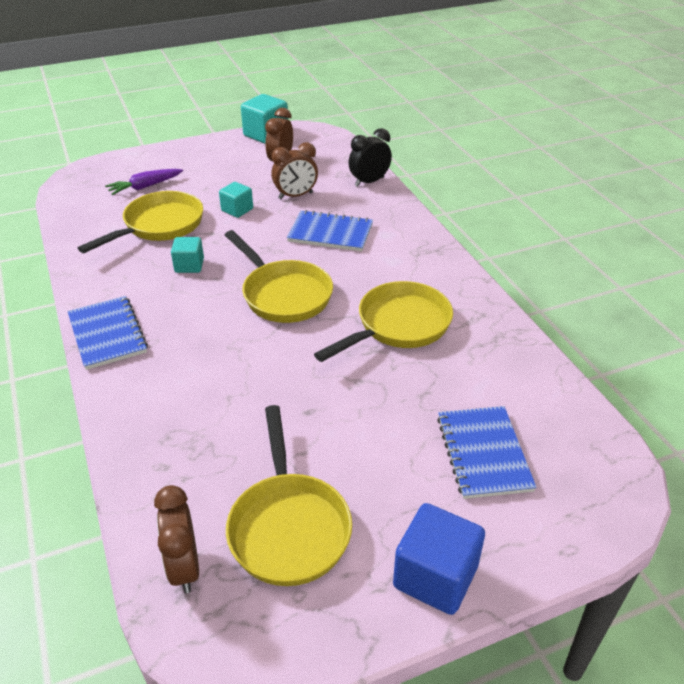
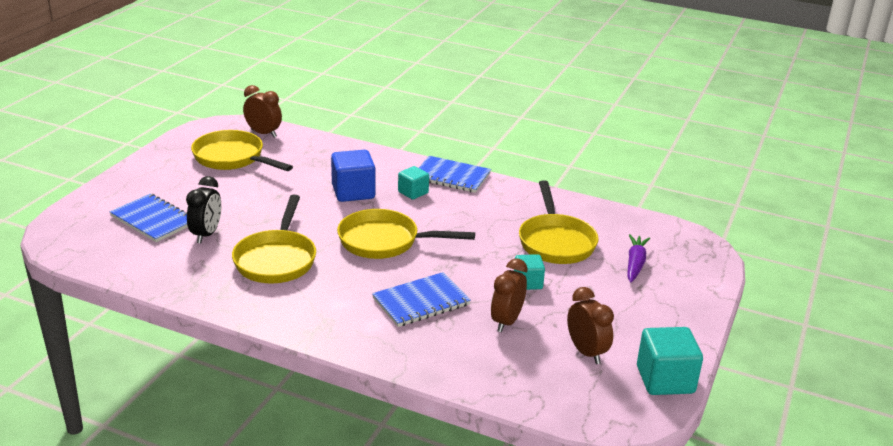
camera: 135 degrees right, 10 degrees down
(189, 266) = (479, 228): turquoise cube -> turquoise cube (413, 192)
(369, 182) = (467, 376): black clock -> black clock (206, 234)
(435, 577) = (143, 171): blue cube -> blue cube (353, 192)

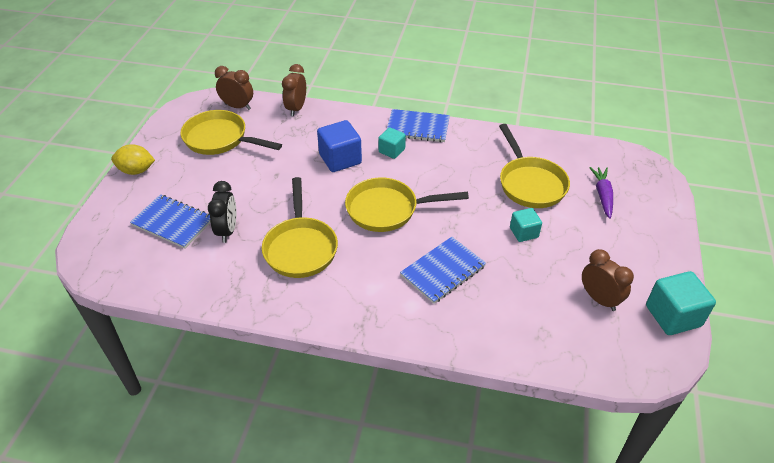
camera: 10 degrees left, 15 degrees up
(135, 172) = (136, 171): none -> yellow lemon
(506, 321) = (522, 279): brown clock -> brown clock (296, 108)

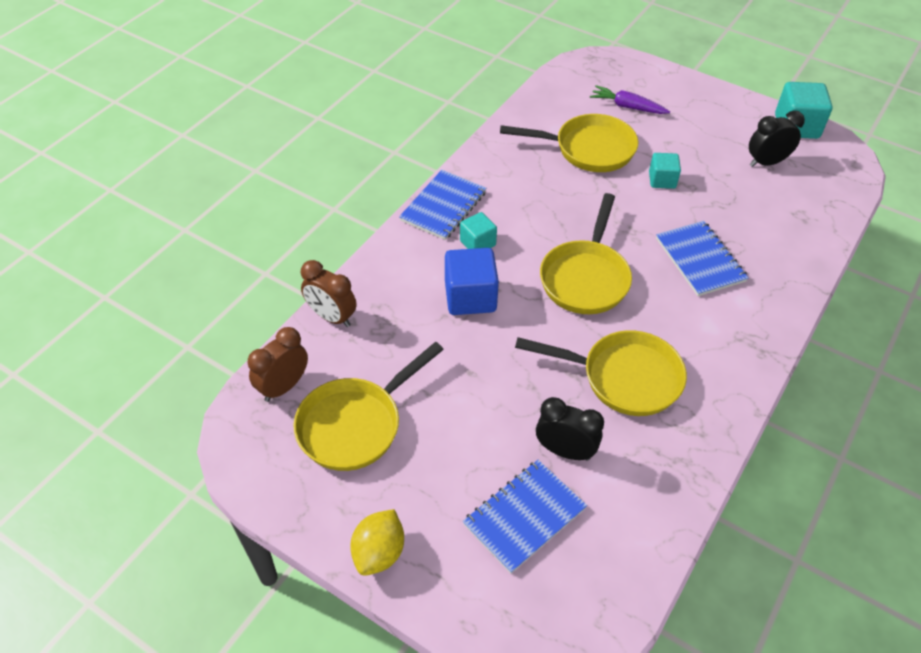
camera: 70 degrees left, 5 degrees up
(599, 299) = (766, 162): brown clock -> black clock

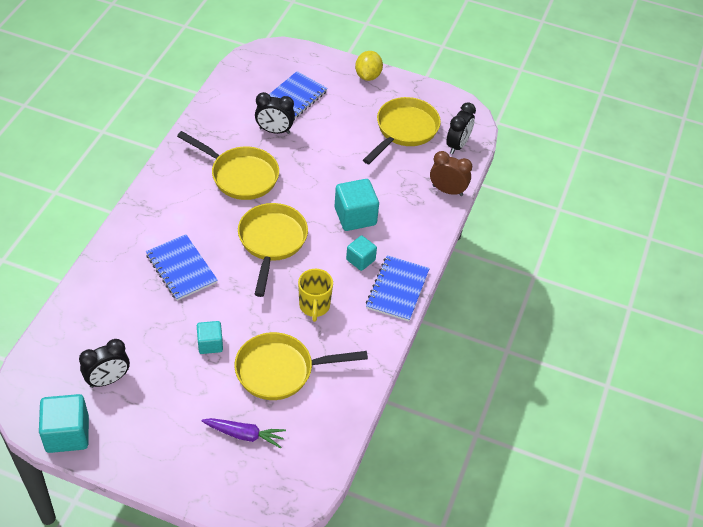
camera: 165 degrees right, 0 degrees up
(283, 386) = (457, 145): brown clock -> black clock
(470, 297) = (355, 216): blue cube -> turquoise cube
(543, 201) = (314, 306): none -> yellow mug
(623, 377) = (240, 175): yellow pan -> yellow pan turned 150 degrees counterclockwise

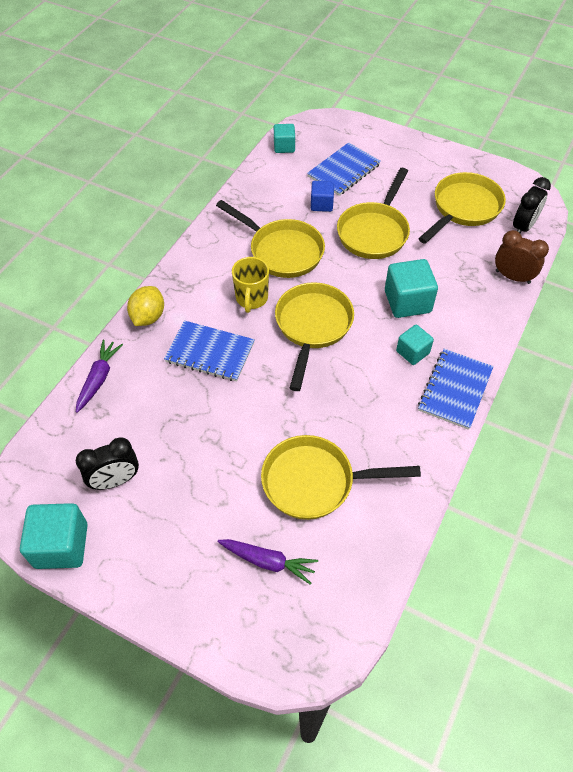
camera: 10 degrees right, 5 degrees up
(83, 296) = (99, 378): none -> purple carrot
(181, 268) = (210, 352): blue notebook -> blue notebook turned 45 degrees counterclockwise
(210, 344) = (235, 443): turquoise cube -> turquoise cube (284, 147)
(274, 131) = (321, 204): black clock -> blue cube
(314, 306) = (358, 405): yellow mug -> yellow mug (251, 299)
(324, 155) = (374, 232): none -> yellow pan
(368, 76) = (424, 150): yellow lemon -> yellow lemon (148, 317)

